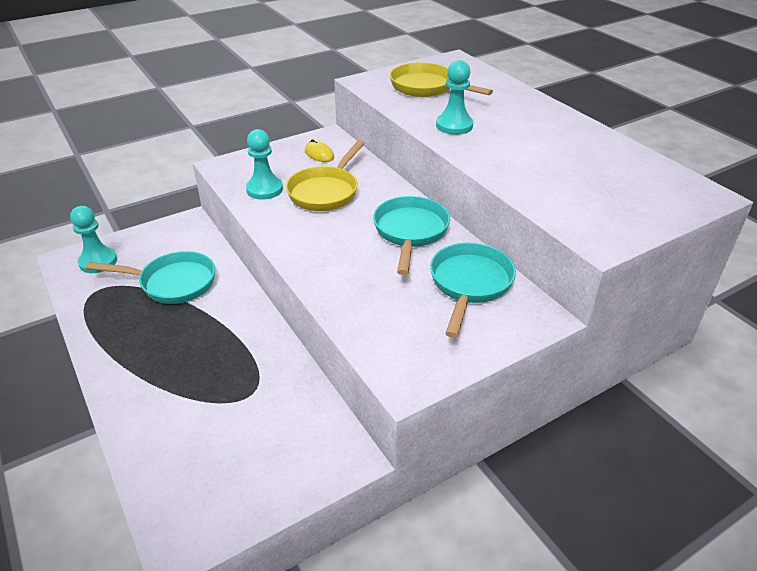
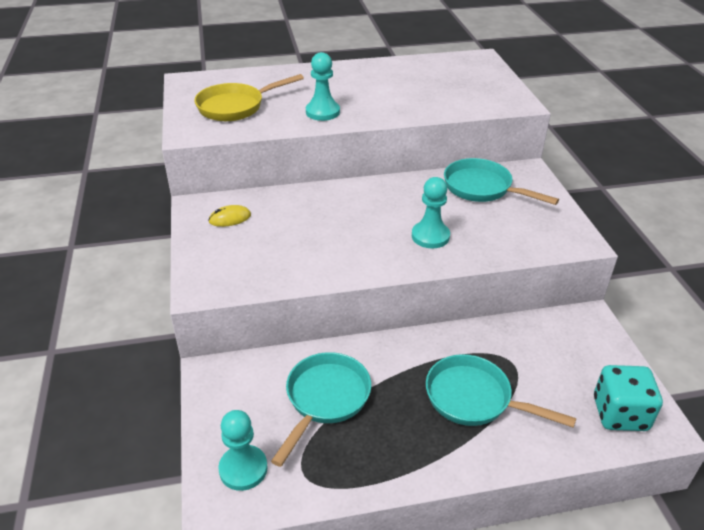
camera: 70 degrees left, 0 degrees up
(194, 497) = (620, 414): none -> turquoise dice
(264, 189) = (275, 266): turquoise pawn -> turquoise pawn (430, 236)
(326, 191) = (306, 228): yellow pan -> none
(410, 232) = (401, 197): turquoise pan -> turquoise pan (474, 399)

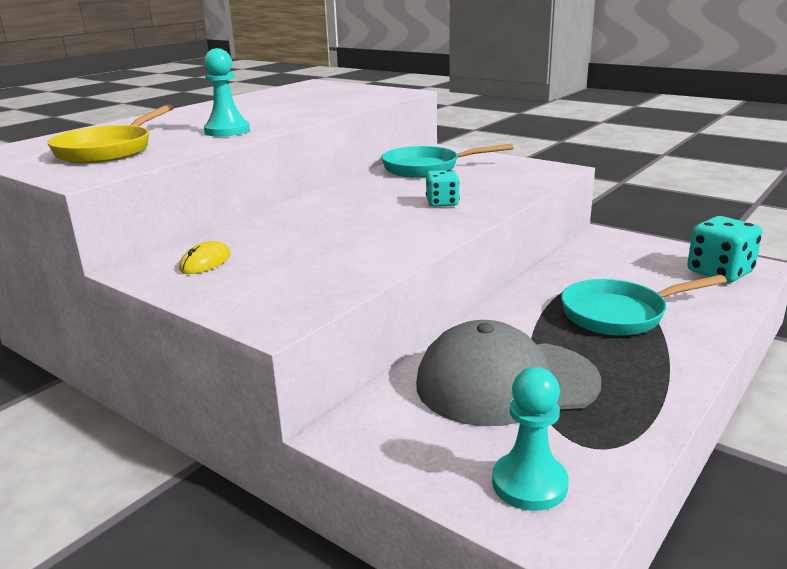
camera: 40 degrees left, 15 degrees down
(325, 399) = (505, 382): turquoise pan -> grey cap
(430, 236) = (442, 203): turquoise pawn -> turquoise dice

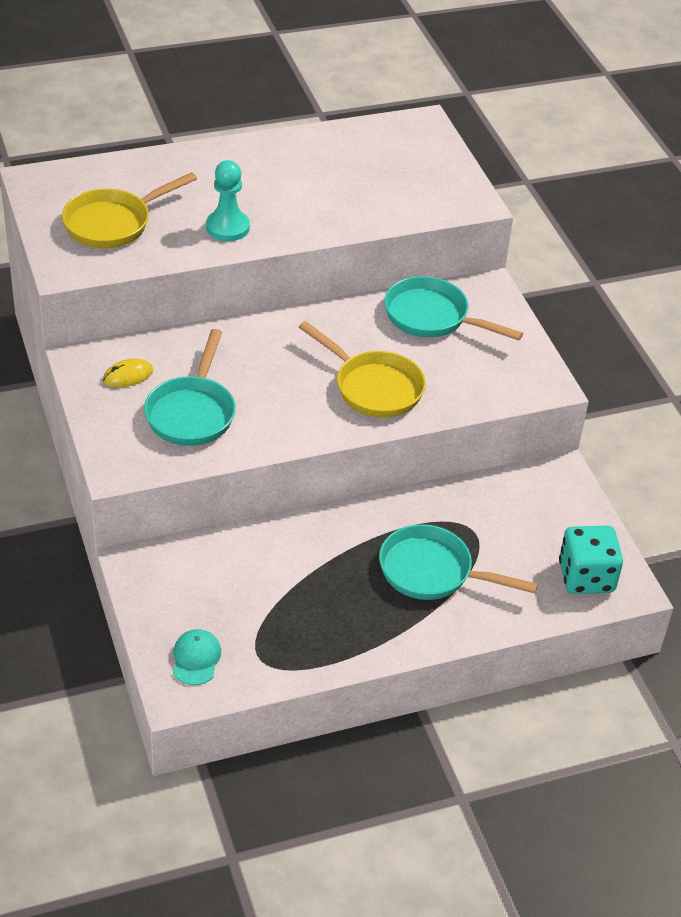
camera: 30 degrees right, 20 degrees up
(305, 261) = (192, 412): none -> turquoise pan
(442, 203) = (373, 387): turquoise dice -> yellow pan
(505, 382) = (270, 583): grey cap -> none
(529, 484) = (196, 658): turquoise pawn -> turquoise cap

